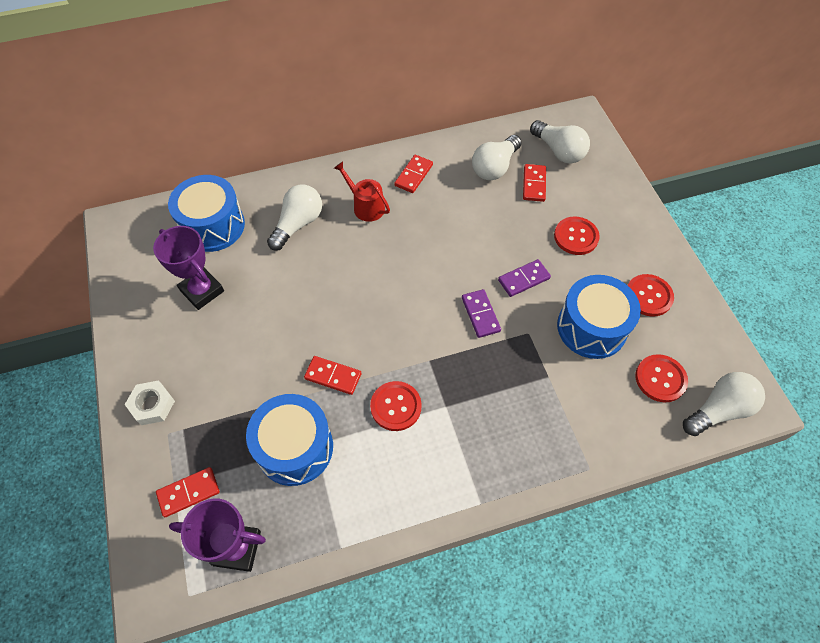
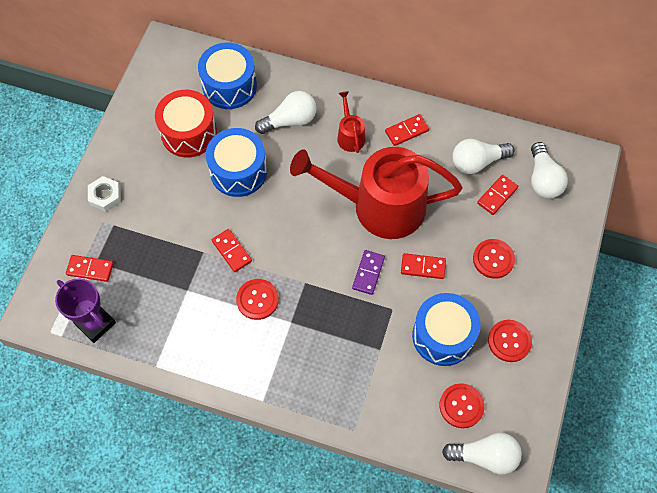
camera: 35 degrees right, 5 degrees up
(202, 291) = (189, 133): purple trophy -> red drum
(295, 448) = (173, 283): blue drum -> blue drum (238, 171)
(442, 250) = (380, 206): none -> red watering can
(523, 279) = (423, 267): purple domino -> red domino

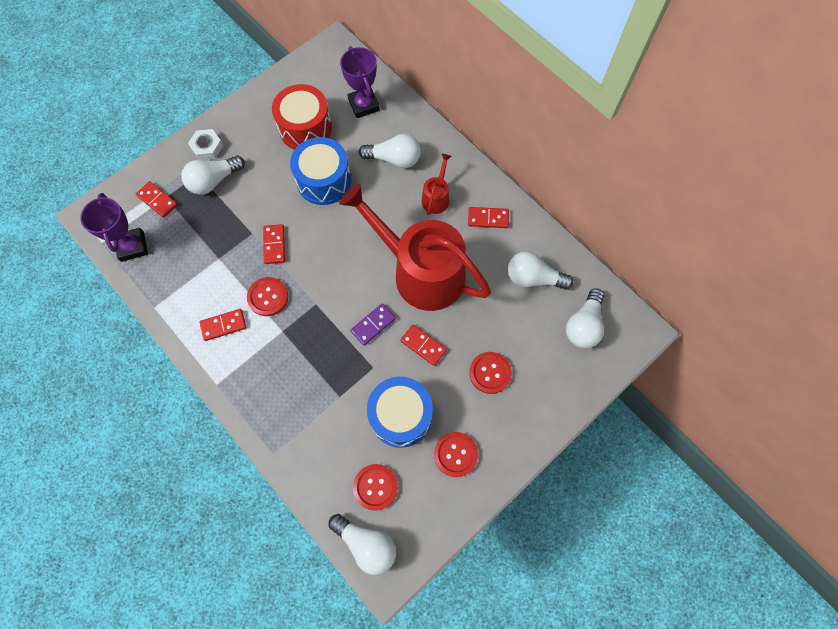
camera: 30 degrees right, 5 degrees up
(133, 223) = (214, 181): none -> white light bulb
(229, 86) = (364, 105): blue drum -> purple trophy
(497, 195) = (531, 318): red domino -> red domino (223, 325)

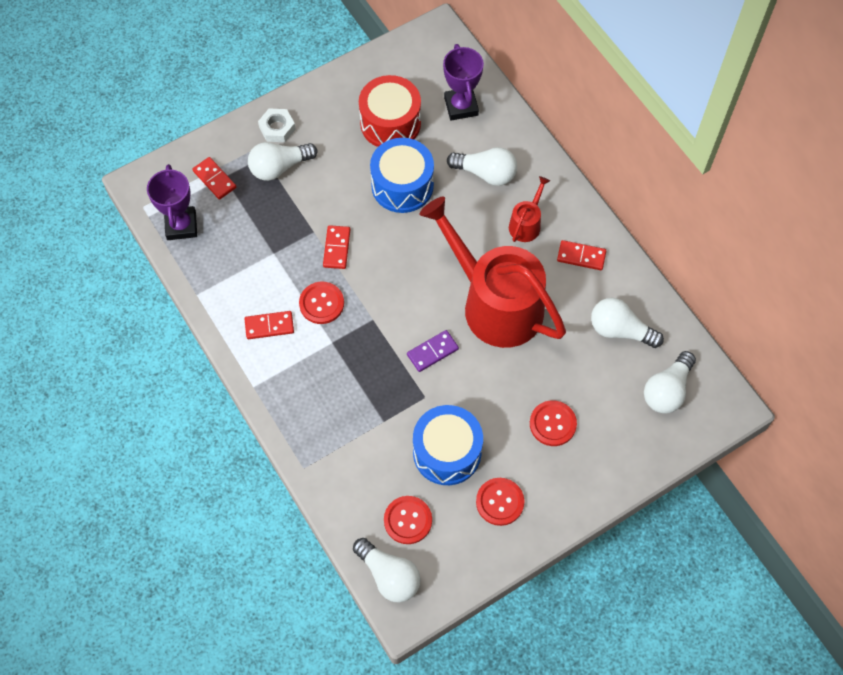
camera: 10 degrees right, 5 degrees down
(423, 345) = (484, 383): red domino -> none

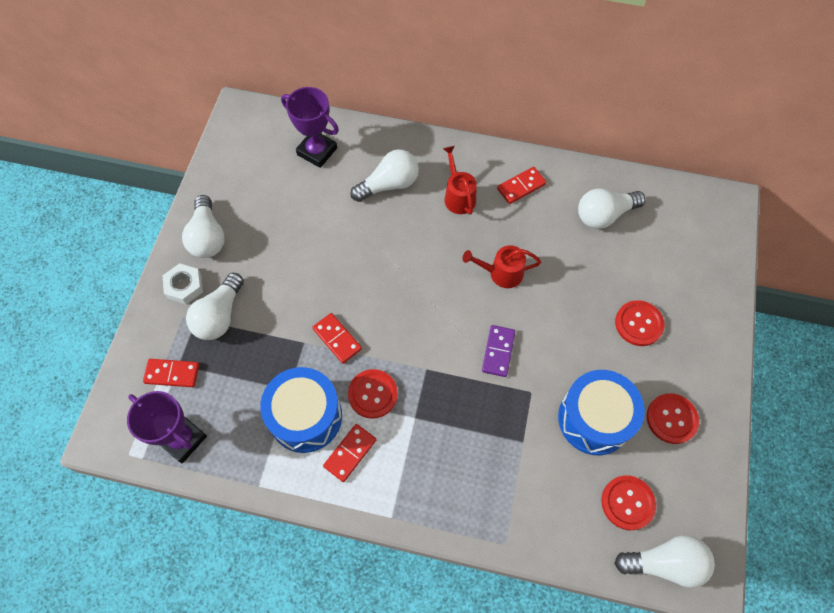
camera: 45 degrees left, 0 degrees up
(390, 123) = (275, 207): red drum -> none
(402, 185) = (336, 246): blue drum -> blue drum (305, 416)
(495, 303) = (502, 273): red watering can -> red watering can, size x0.41
(667, 390) = (680, 228): white light bulb -> white light bulb (208, 237)

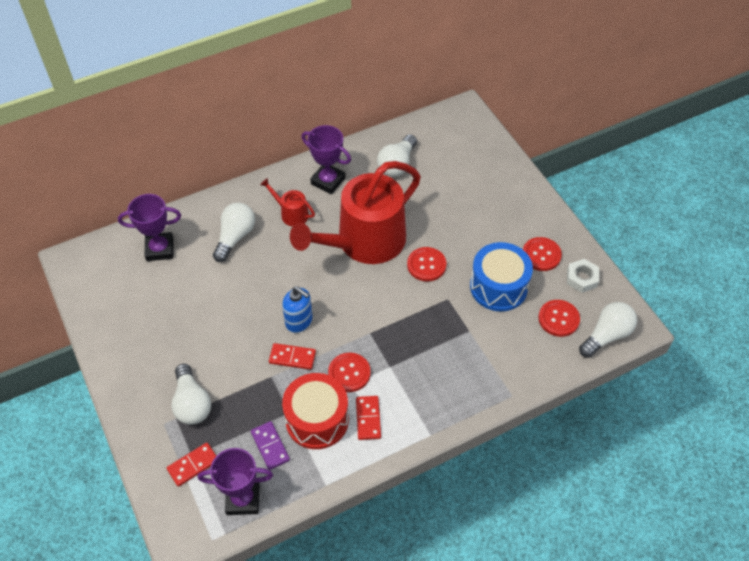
camera: 40 degrees left, 10 degrees down
(184, 286) = (145, 403): white nut -> white nut (582, 278)
(208, 237) = (130, 359): white light bulb -> none
(305, 416) = (317, 420): blue drum -> red drum
(373, 308) = (299, 321): none -> blue soap dispenser
(498, 351) = (406, 290): purple domino -> purple domino (270, 446)
(502, 273) = (364, 242): red watering can -> red watering can, size x2.42
(521, 186) = (328, 181): red domino -> purple trophy
(638, 324) = (475, 214): red button -> red button (426, 265)

